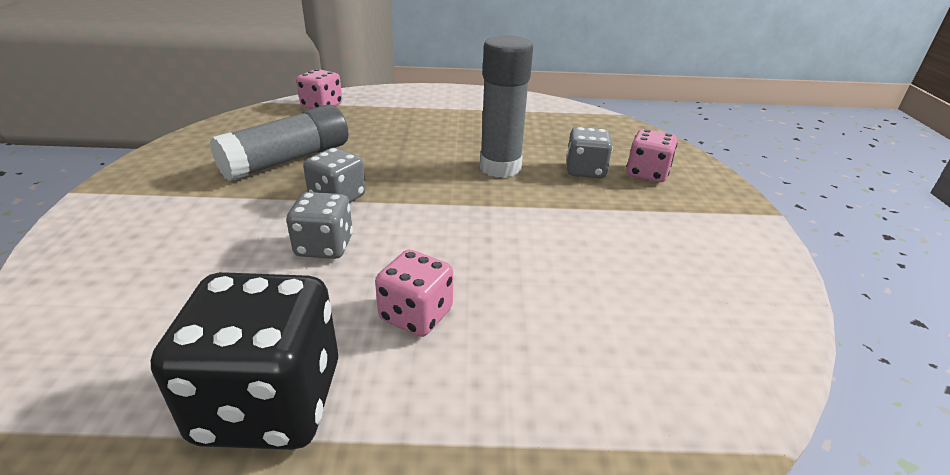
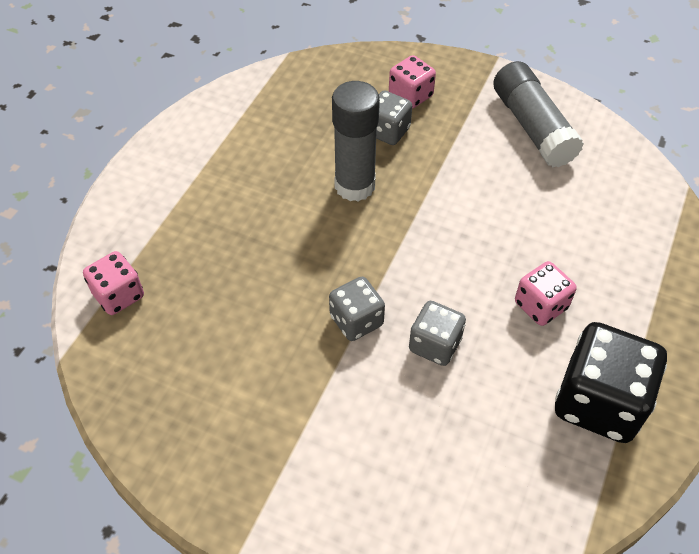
camera: 65 degrees left, 20 degrees up
(287, 160) = (256, 350): grey glue stick -> grey glue stick (532, 127)

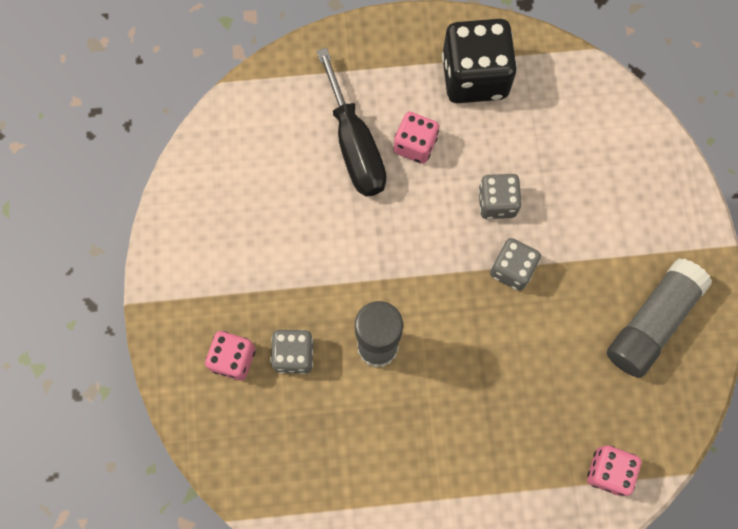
camera: 120 degrees left, 20 degrees up
(532, 127) = (216, 230): grey glue stick -> grey glue stick (652, 322)
(566, 256) = (355, 145): none -> black screwdriver

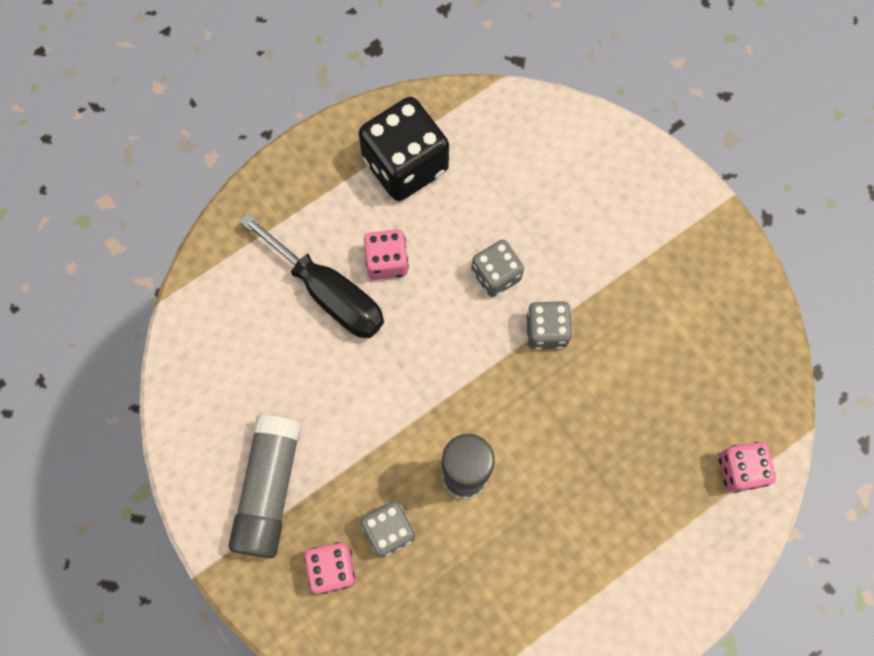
camera: 30 degrees left, 0 degrees up
(652, 322) = (700, 308): grey glue stick -> grey glue stick (269, 489)

